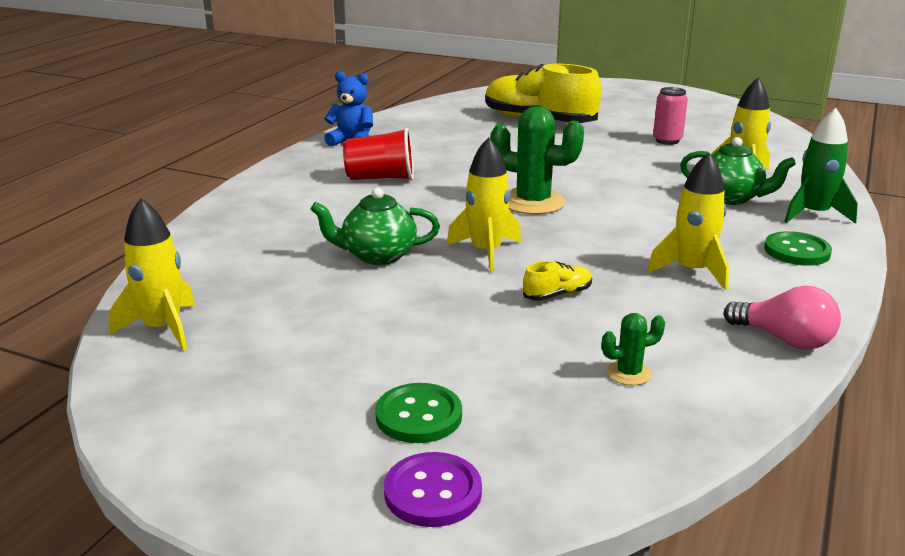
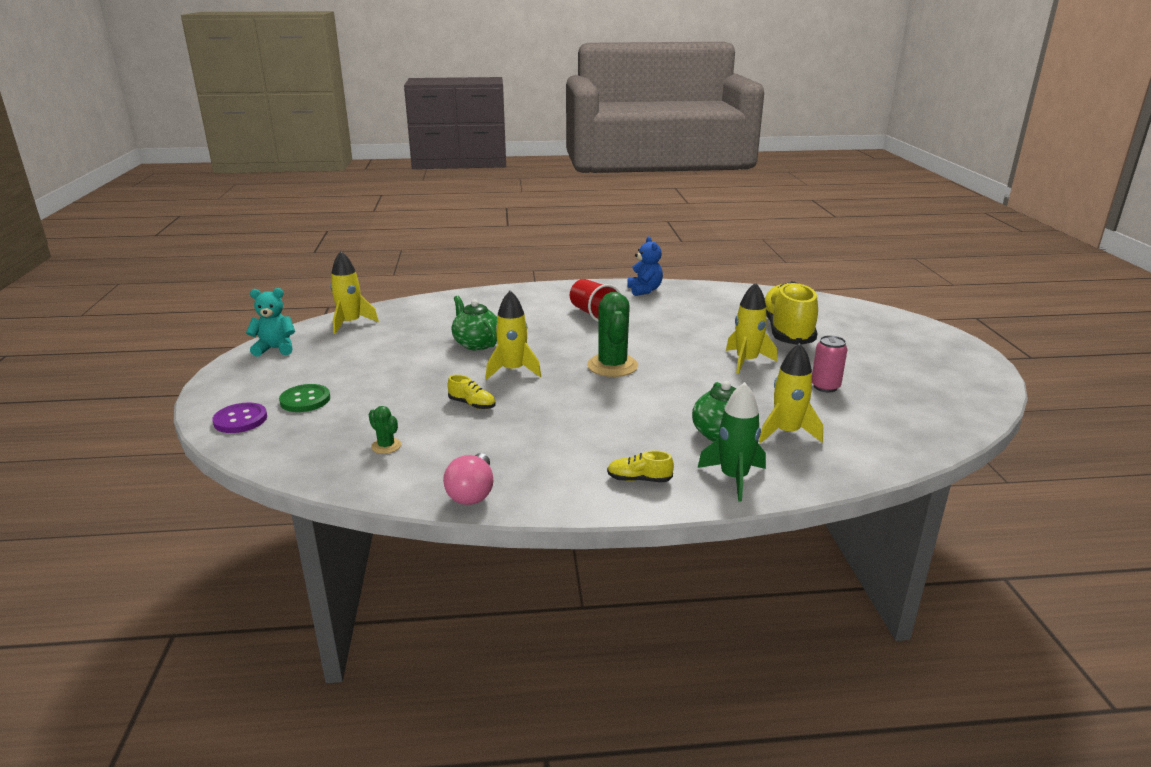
camera: 60 degrees right, 0 degrees up
(167, 416) = (275, 349): none -> turquoise teddy bear
(692, 271) = (553, 442): yellow rocket -> yellow rocket (746, 361)
(797, 251) = (639, 479): green button -> yellow shoe

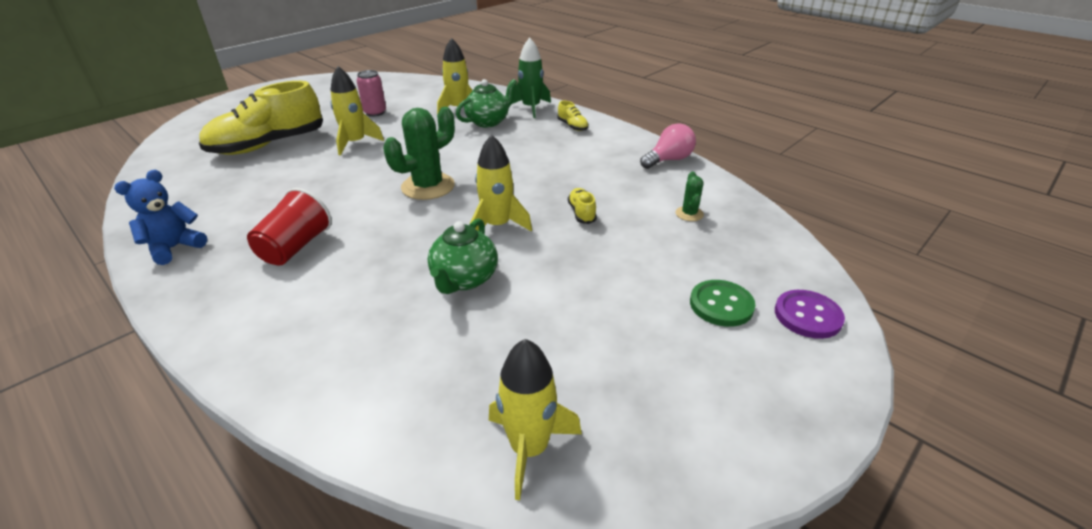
camera: 130 degrees left, 10 degrees up
(275, 349) = (697, 453): turquoise teddy bear -> none

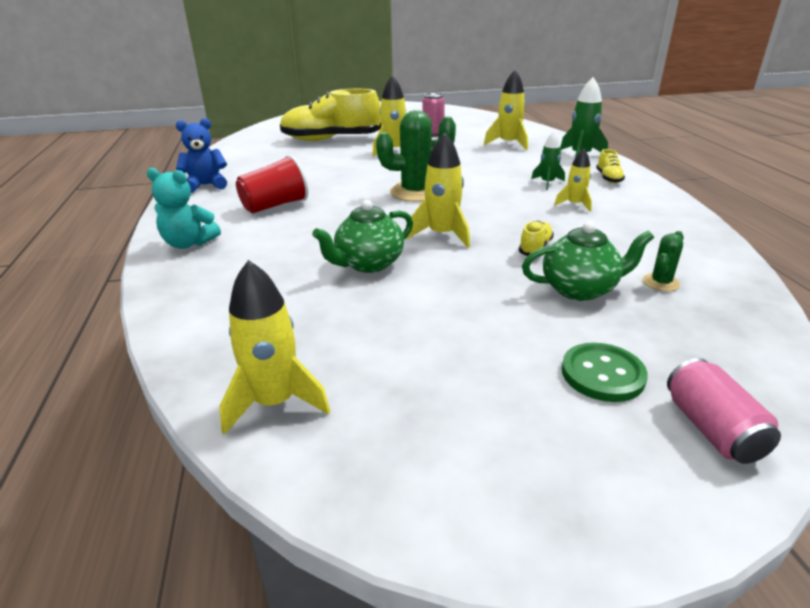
camera: 35 degrees right, 5 degrees down
(244, 328) = (189, 243): none -> turquoise teddy bear
(488, 122) = (525, 158): green teapot -> green teapot (580, 289)
(531, 144) = (547, 183): none -> green rocket
(571, 160) = (574, 205): none -> yellow rocket
(668, 160) = (692, 230): pink light bulb -> none
(807, 316) = (712, 429): purple button -> pink can

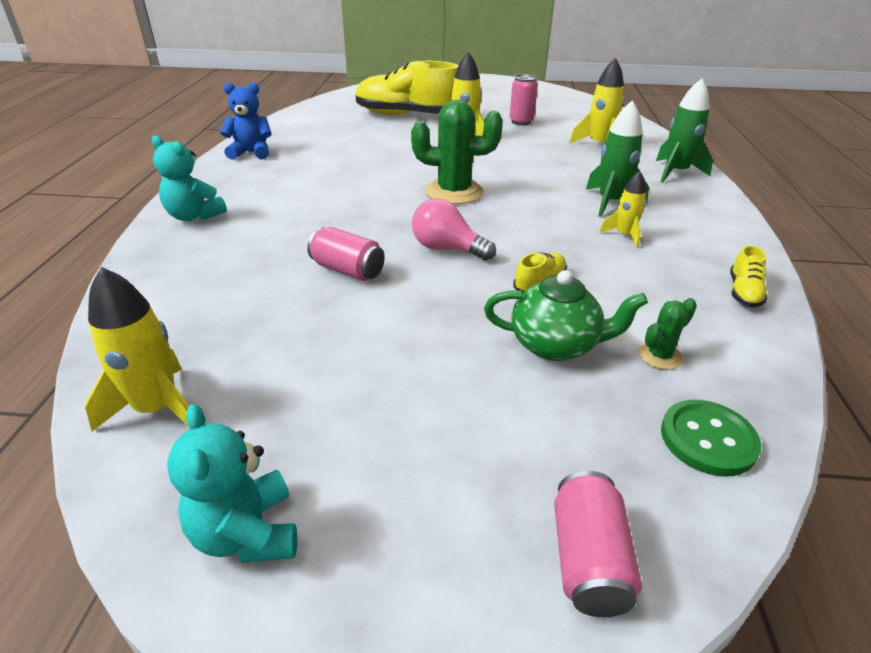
camera: 15 degrees right, 5 degrees up
(275, 206) = (301, 186): red cup -> none
(368, 264) = (347, 270): green teapot -> pink can
(433, 478) = (247, 533): none -> turquoise teddy bear
(442, 235) = (447, 249): yellow rocket -> pink light bulb
(547, 183) = (610, 202): green rocket -> green rocket, size x1.61
(602, 374) = (508, 457): green button -> green button (708, 439)
(608, 178) = (690, 207): yellow shoe -> yellow shoe (743, 292)

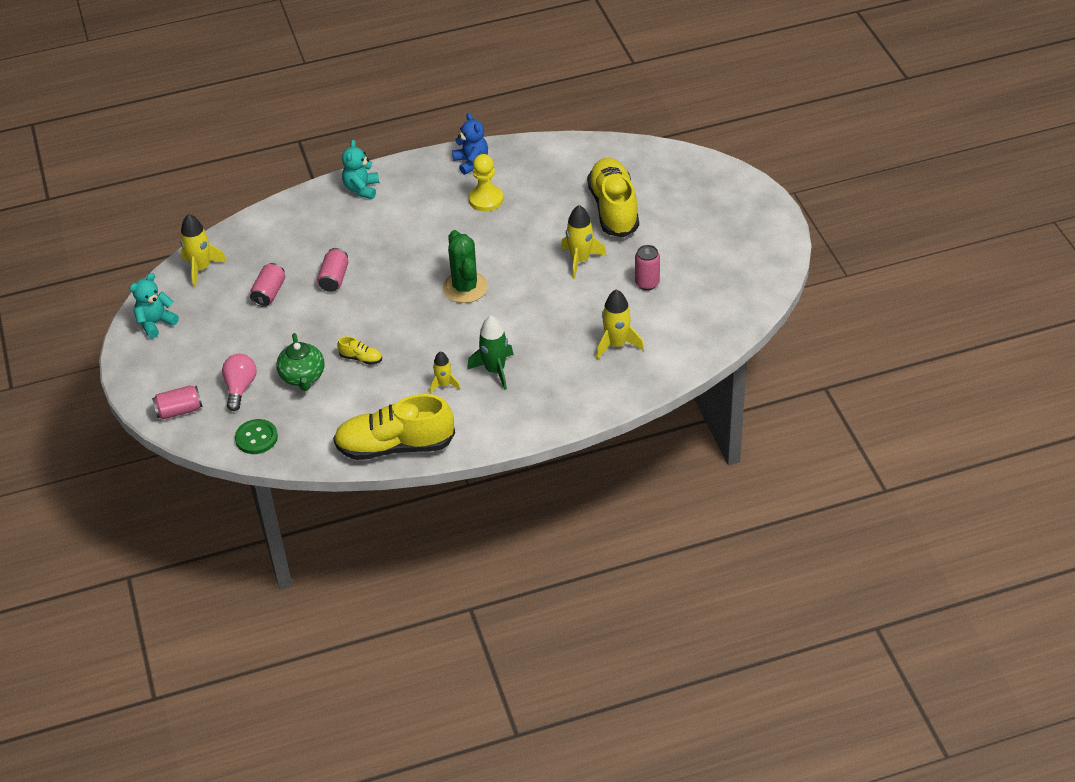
camera: 70 degrees right, 10 degrees up
(317, 337) = (269, 293): none -> pink can
(321, 157) = (486, 199): none -> yellow pawn
(447, 249) = (380, 309): pink light bulb -> pink light bulb (240, 388)
(659, 356) = (312, 416): green cactus -> none
(675, 172) = (580, 399): green rocket -> none
(743, 292) = (395, 446): yellow shoe -> yellow shoe, size x2.47

